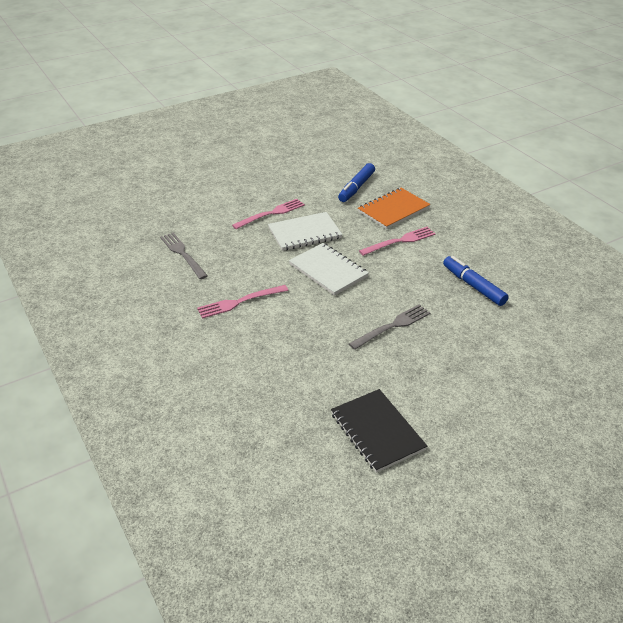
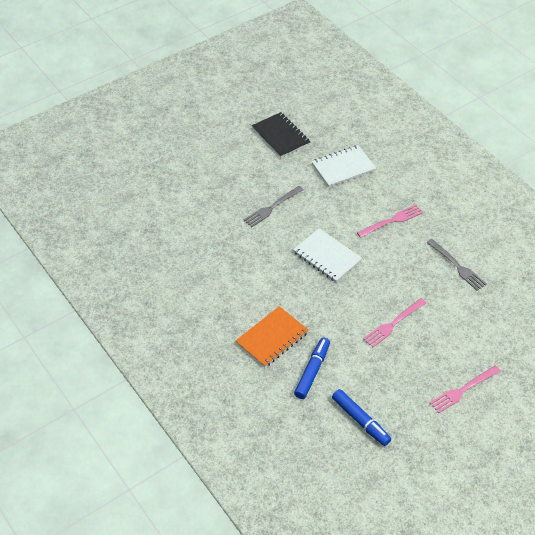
camera: 175 degrees right, 10 degrees up
(304, 233) = (355, 299): white notebook -> white notebook (343, 167)
(400, 241) = (265, 295): pink fork -> pink fork (462, 390)
(473, 286) = (205, 248): blue marker -> blue marker (360, 420)

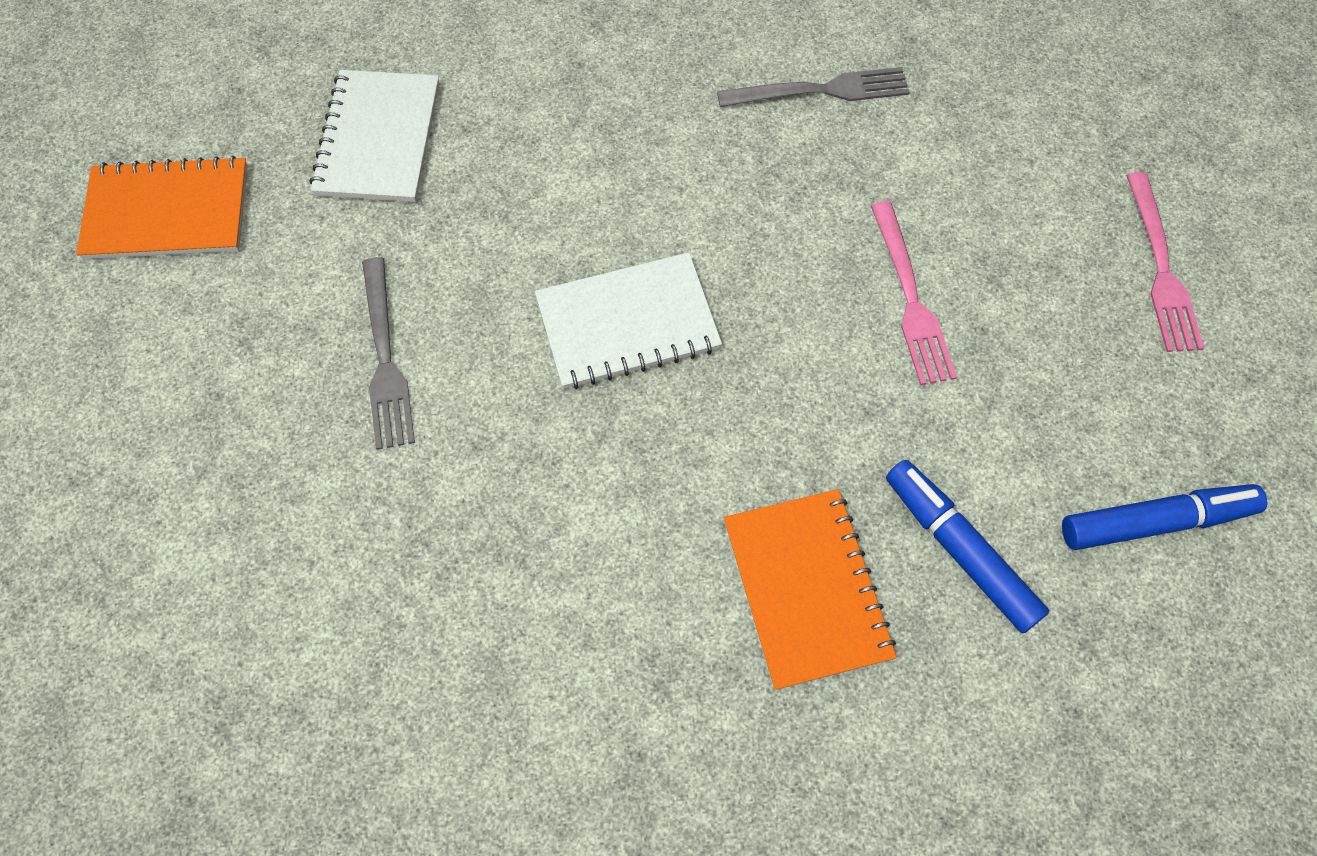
camera: 60 degrees left, 15 degrees up
(280, 136) = (167, 212): black notebook -> orange notebook
(392, 220) = (611, 134): pink fork -> none

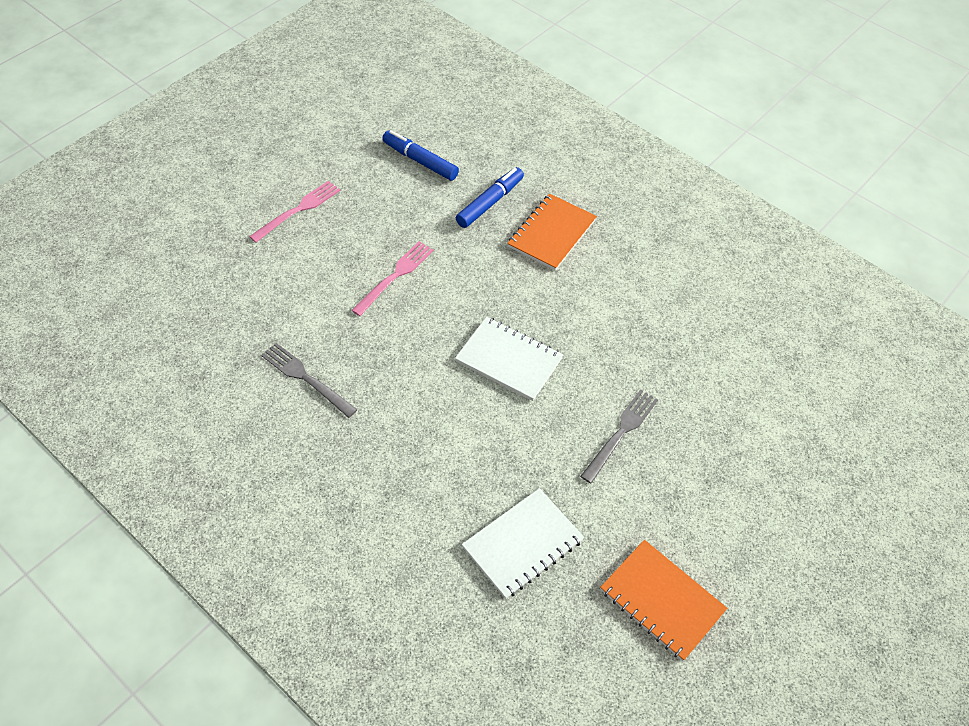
camera: 135 degrees left, 10 degrees down
(960, 551) = (489, 203): blue marker -> blue marker turned 150 degrees counterclockwise

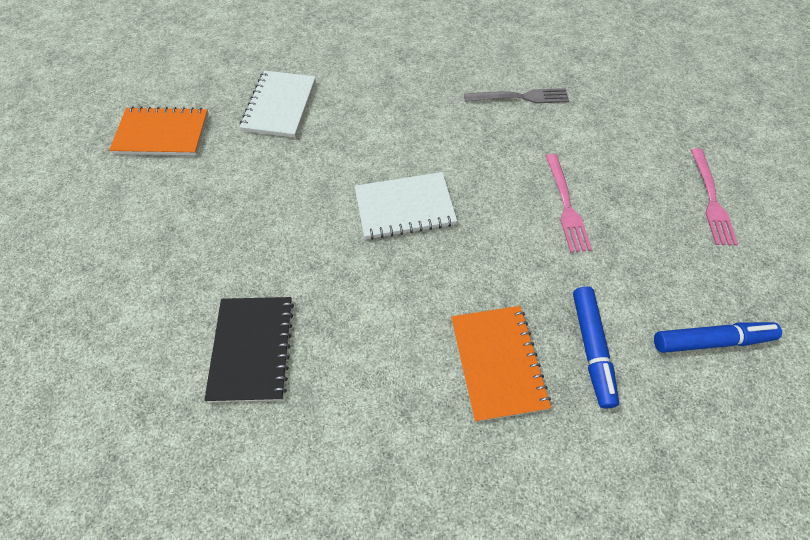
camera: 140 degrees right, 5 degrees up
(621, 432) = (267, 217): grey fork -> none
(699, 345) = (252, 349): none -> black notebook

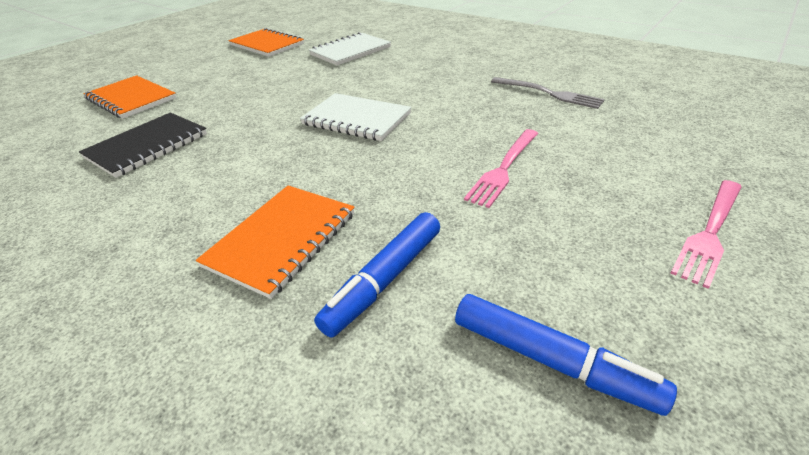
camera: 40 degrees right, 20 degrees down
(124, 302) = (131, 99): none -> orange notebook

